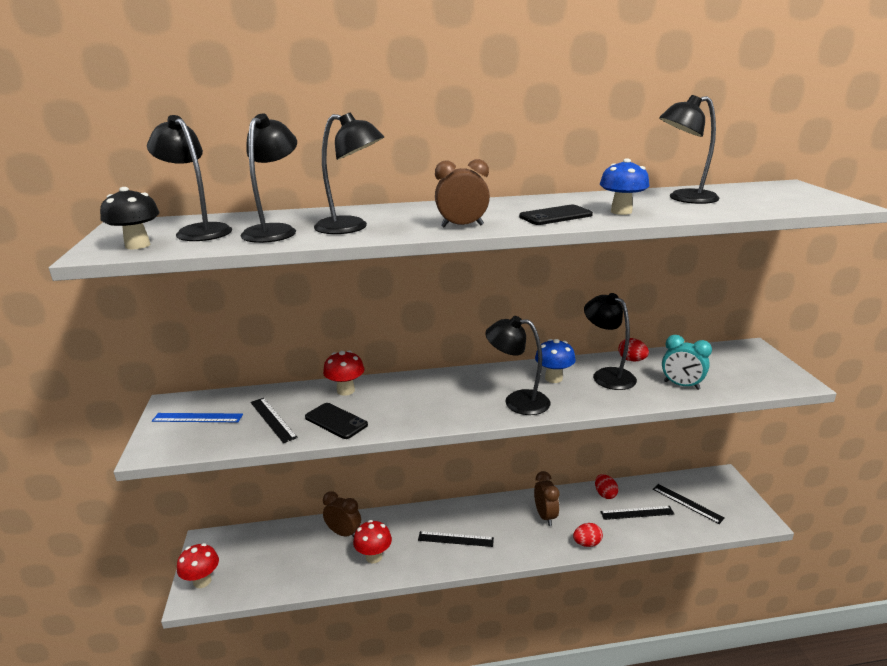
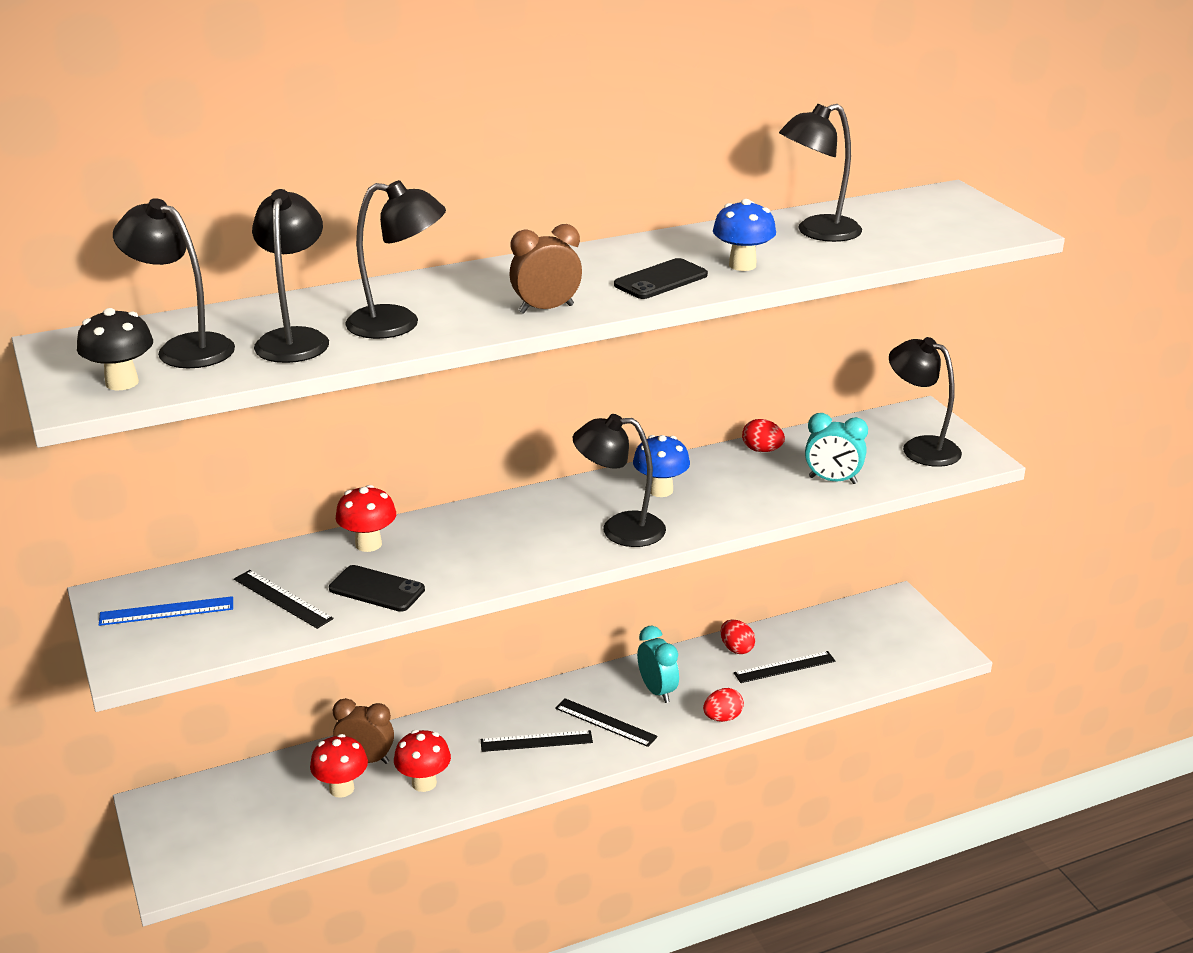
camera: 15 degrees left, 5 degrees up
(202, 581) = (176, 856): red mushroom -> red mushroom (341, 788)
(545, 516) = (657, 691): brown clock -> turquoise clock
(607, 375) = (732, 477): black lamp -> black lamp (920, 448)
(687, 503) = (851, 644): black ruler -> black ruler (605, 722)

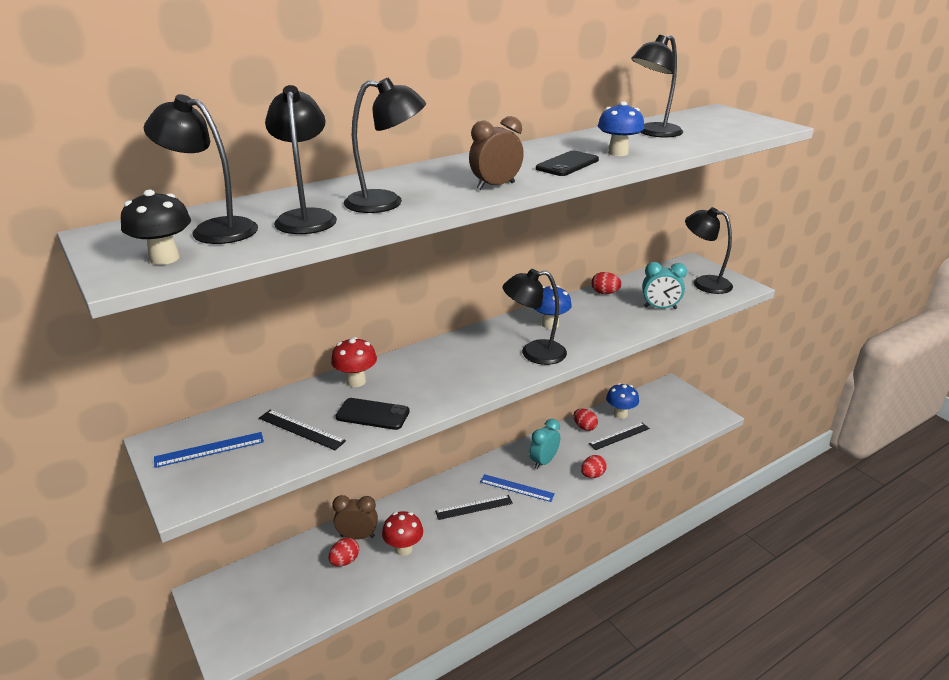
camera: 10 degrees left, 0 degrees up
(341, 788) = (345, 561): red mushroom -> red egg
(605, 722) = (516, 488): black ruler -> blue ruler
(657, 691) = (543, 462): turquoise clock -> turquoise clock turned 105 degrees counterclockwise
(799, 635) = (620, 414): none -> blue mushroom

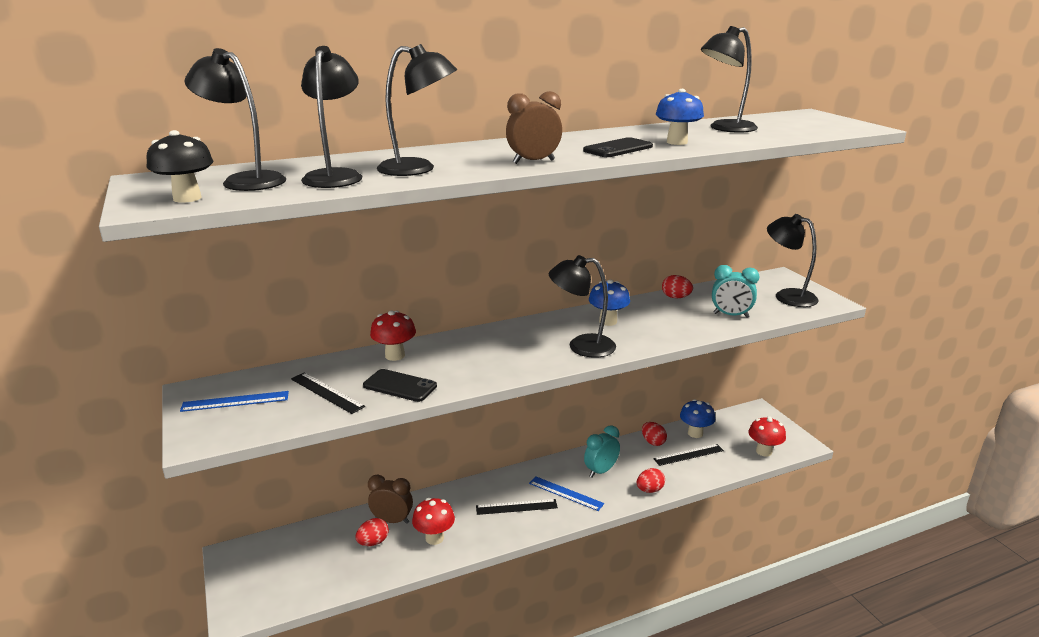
camera: 10 degrees right, 5 degrees down
(685, 425) = (764, 451): none -> red mushroom

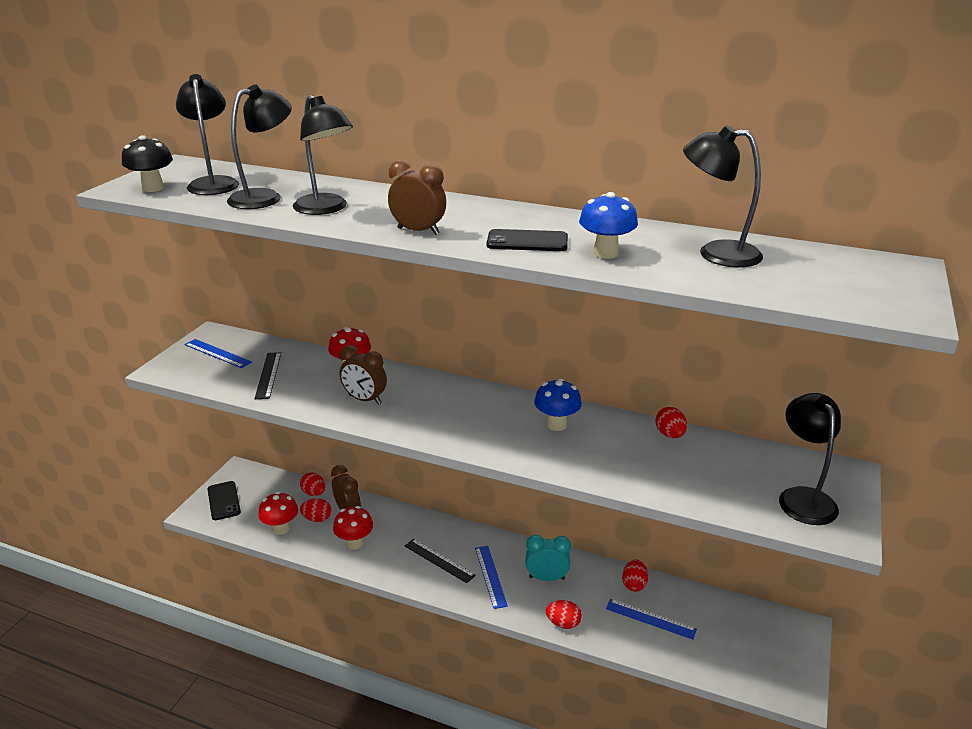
camera: 45 degrees right, 5 degrees up
(339, 526) = (314, 493): none -> red egg
(400, 386) = (313, 395): black phone -> black phone (224, 501)
(449, 369) = (365, 400): none -> brown clock
(581, 346) = (490, 435): black lamp -> none
(688, 454) = (650, 618): black ruler -> blue ruler
(695, 433) = (690, 604): blue mushroom -> none
(731, 315) = (688, 483): turquoise clock -> none
(764, 451) = (737, 670): red mushroom -> red mushroom (281, 529)

